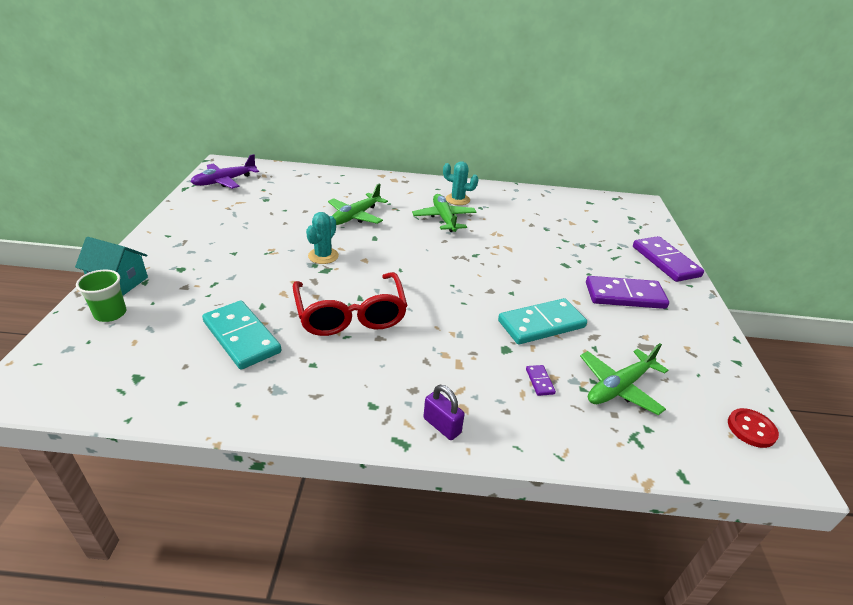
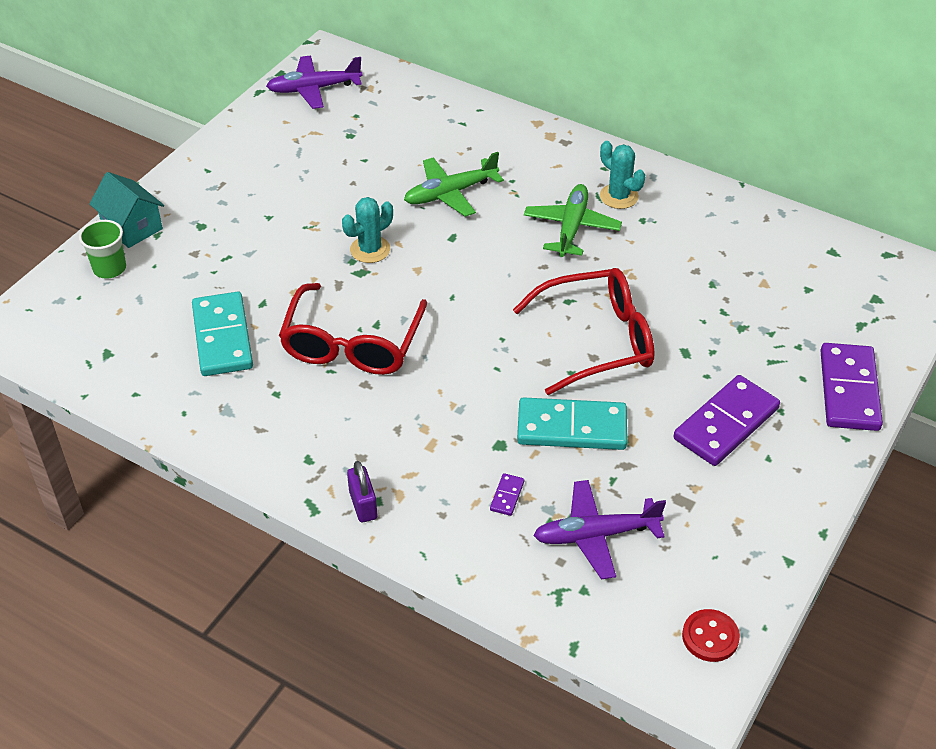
camera: 30 degrees right, 10 degrees up
(510, 271) = (595, 340): none -> red glasses
(619, 387) = (596, 535): green plane -> purple plane
(624, 296) = (726, 424): purple domino -> purple domino turned 75 degrees counterclockwise

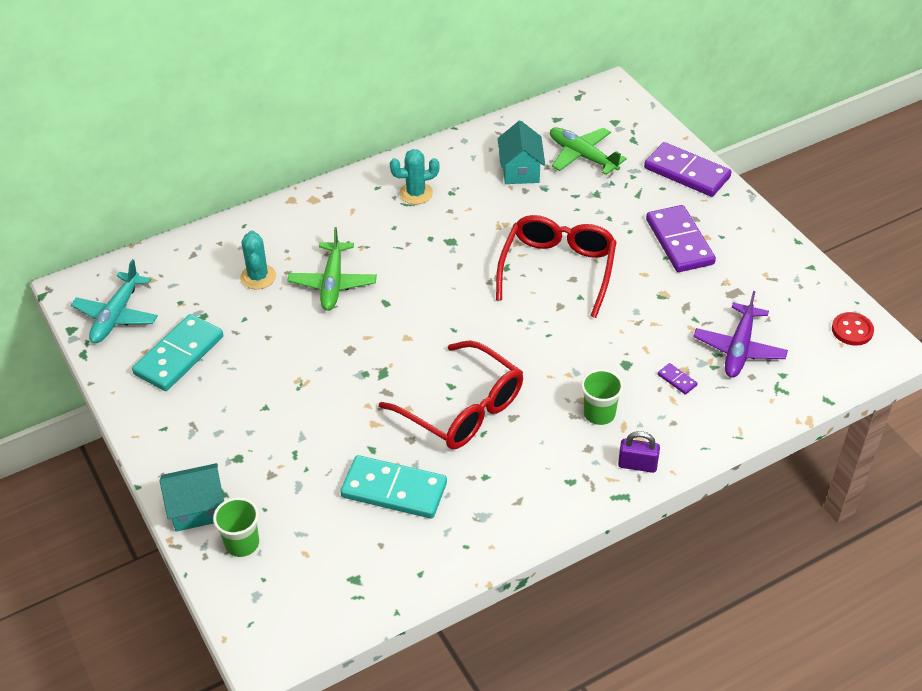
camera: 60 degrees left, 0 degrees up
(314, 89) = (116, 315): purple plane -> turquoise plane
(370, 249) = (360, 357): turquoise cactus -> turquoise cactus (258, 277)
(414, 448) = (599, 413): none -> green cup
(571, 227) = (429, 233): green plane -> green plane (582, 156)
(571, 428) = (634, 319): turquoise domino -> turquoise domino (179, 355)
(723, 256) = (520, 170): none -> turquoise house

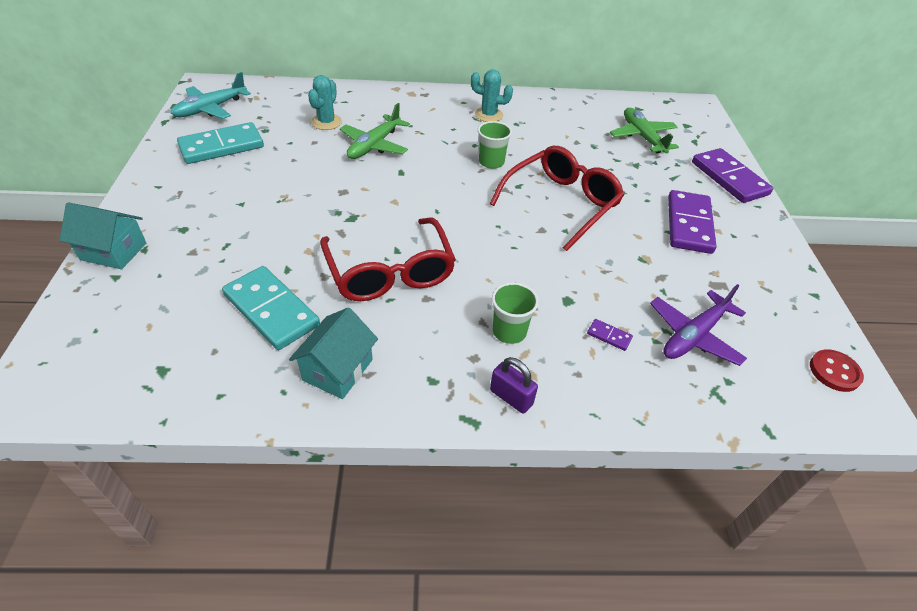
camera: 25 degrees right, 0 degrees up
(242, 543) = (113, 293): green cup -> green cup (491, 162)
(520, 170) = (583, 129): turquoise house -> turquoise house (338, 370)
(677, 380) = (609, 336): purple domino -> purple domino turned 45 degrees counterclockwise

